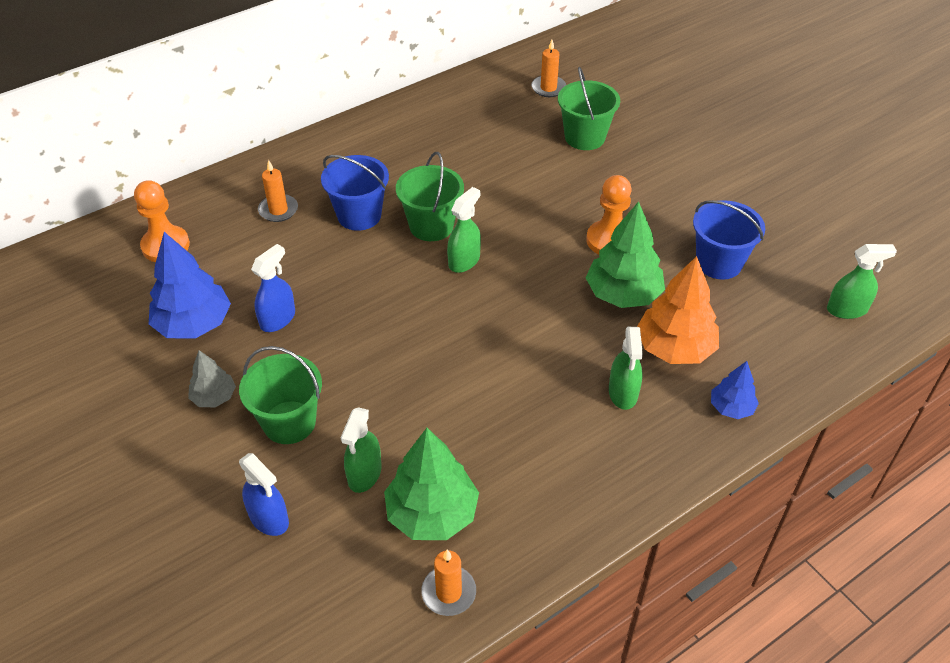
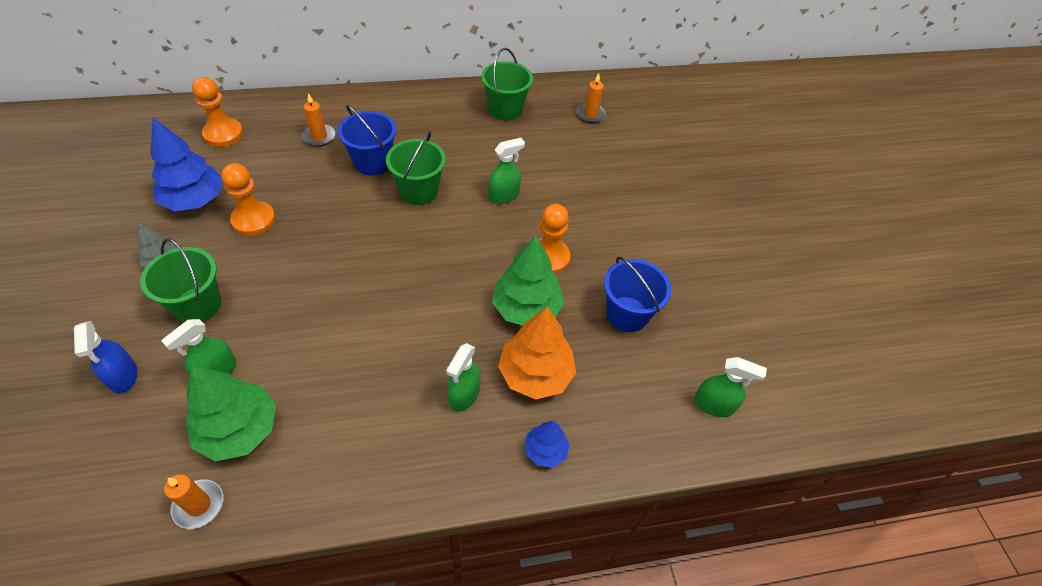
camera: 20 degrees right, 5 degrees up
(278, 319) = (254, 220): blue spray bottle -> orange pawn
(464, 261) = (422, 229): green spray bottle -> green spray bottle (504, 196)
(585, 137) = (591, 164): green bucket -> green bucket (505, 109)

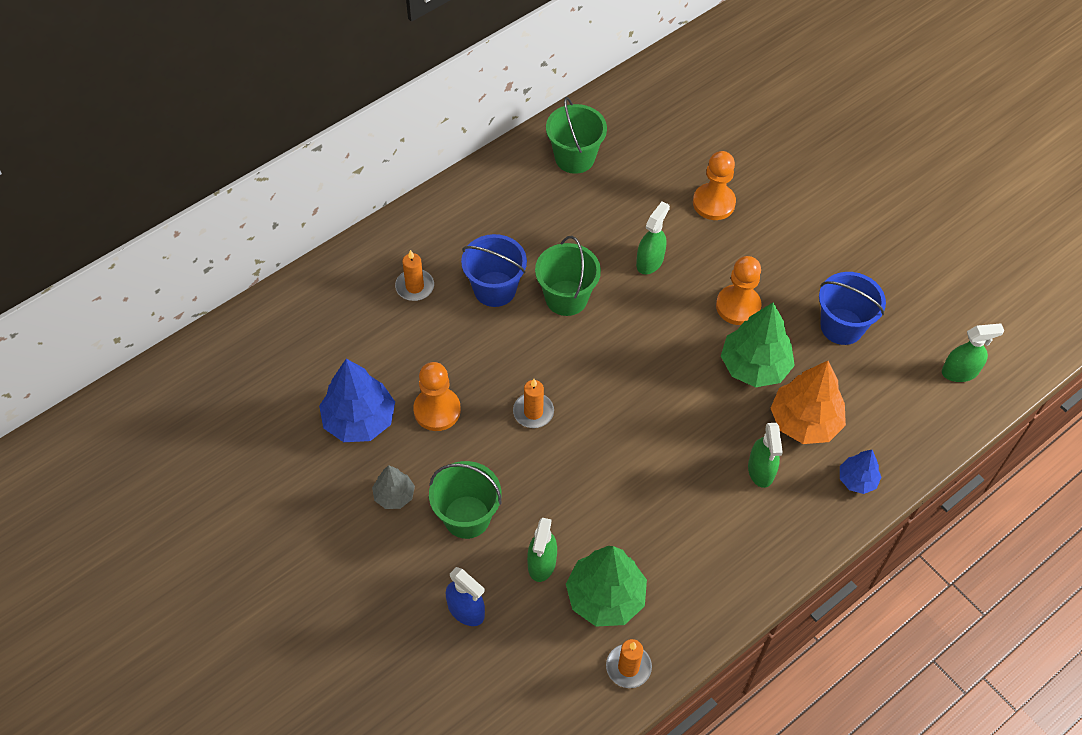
camera: 25 degrees left, 5 degrees up
(223, 134) = (313, 334): orange pawn -> orange pawn (713, 203)
(591, 115) = (663, 121): orange candle -> orange candle (533, 412)

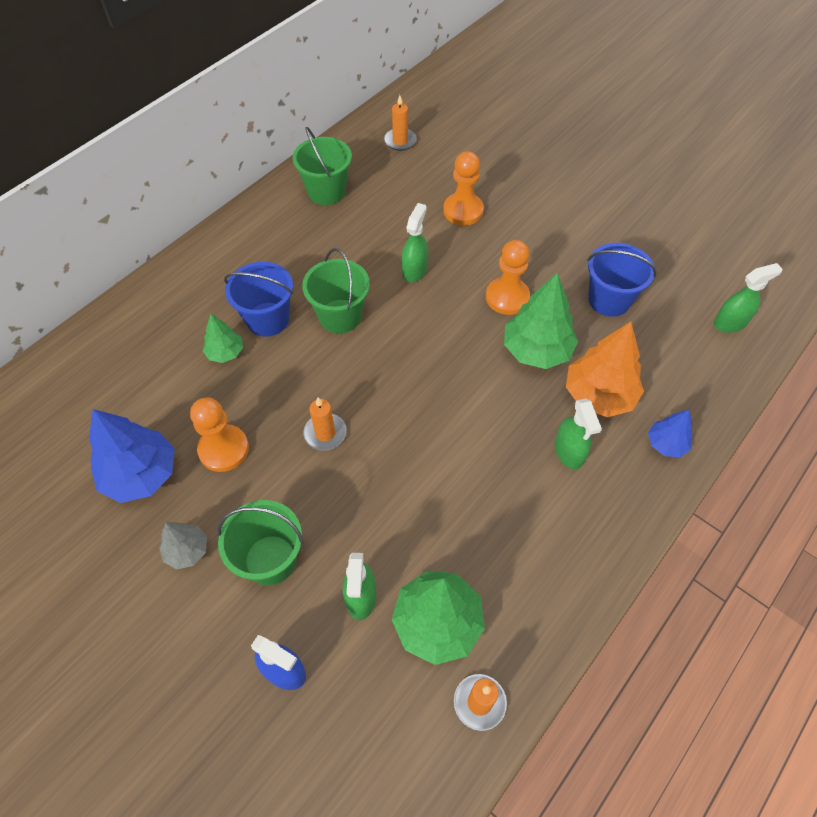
camera: 10 degrees left, 0 degrees up
(415, 286) = (186, 330): orange candle -> orange candle (400, 141)
(449, 316) = (225, 353): none -> green tree

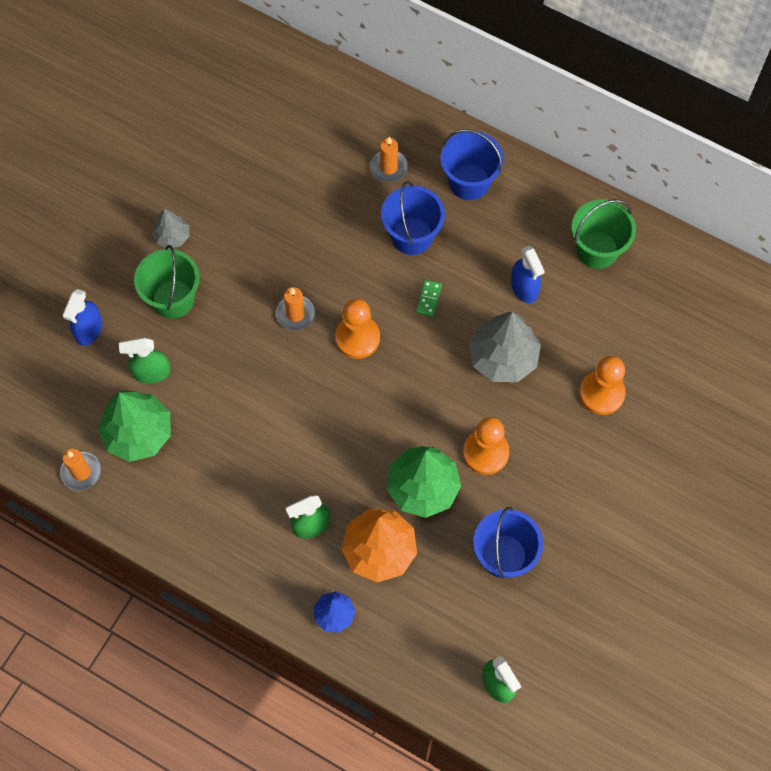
camera: 80 degrees right, 10 degrees up
(141, 474) = (233, 182): blue tree -> none
(223, 449) = (266, 237): orange pawn -> orange pawn (357, 338)
(225, 267) = (469, 182): none -> blue bucket
(225, 353) = (366, 210): green tree -> none
(340, 316) = (428, 299): green bucket -> green domino
(349, 245) = (524, 288): none -> blue spray bottle
(400, 141) = (699, 309): orange candle -> orange candle (389, 167)
(414, 270) = (503, 357): green spray bottle -> grey tree

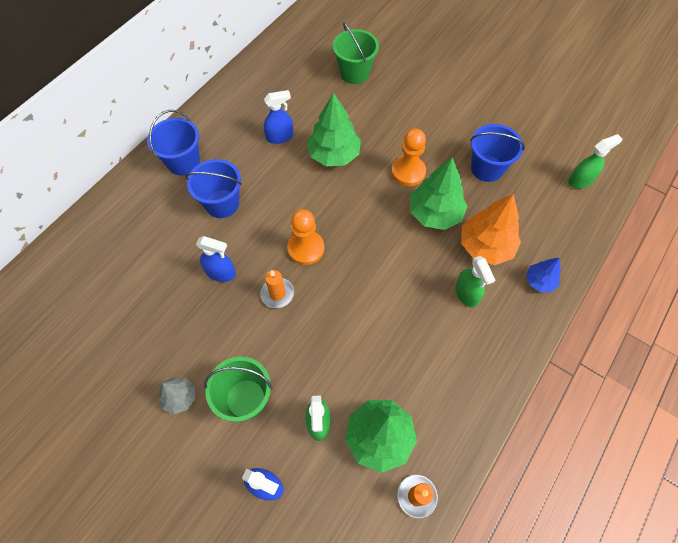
camera: 85 degrees left, 5 degrees down
(317, 250) = (221, 273): none -> blue spray bottle
(389, 167) = (155, 215): orange candle -> none
(428, 299) = (279, 197): green domino -> none
(503, 357) = (334, 154): grey tree -> green tree
(597, 250) = (257, 93): green bucket -> green bucket (354, 73)
(601, 393) = (367, 102): orange pawn -> none

